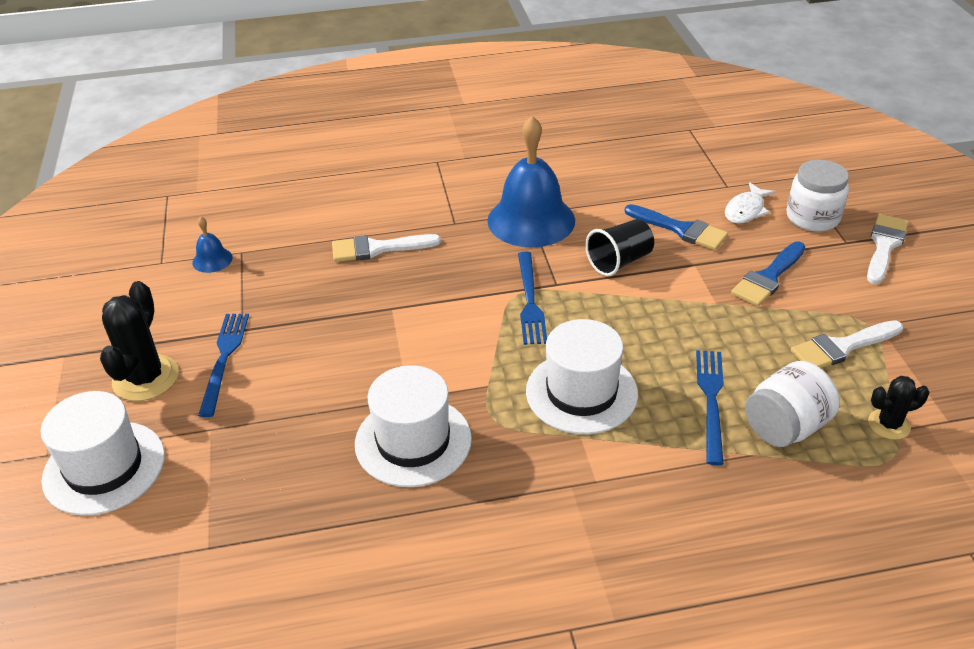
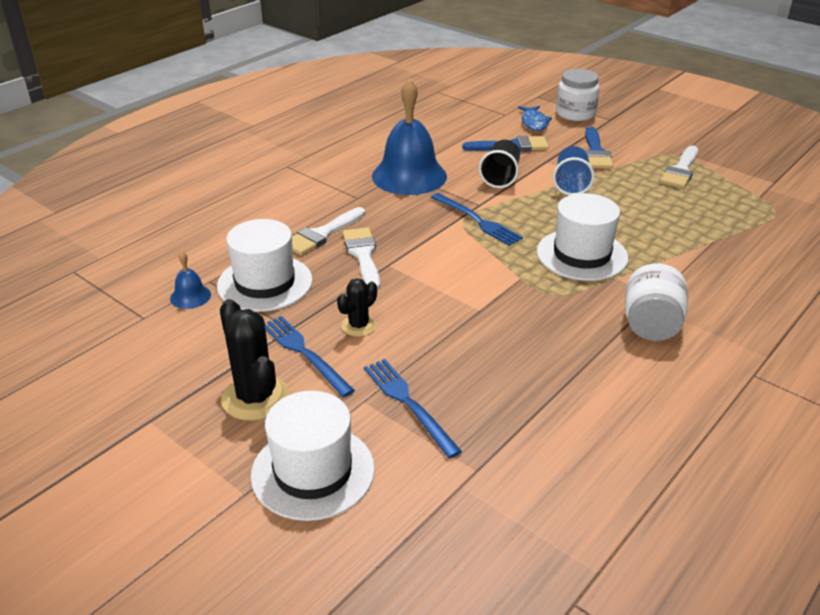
camera: 40 degrees left, 5 degrees down
(413, 441) = (521, 331): white hat -> white hat (265, 283)
(684, 304) = (571, 184): none -> blue cup
(711, 400) = (656, 225): blue fork -> blue fork (408, 403)
(746, 210) = (534, 123): white fish -> blue fish
(785, 427) = (709, 220): white jar -> white jar (651, 325)
(884, 245) = (631, 114): white brush -> white brush (363, 255)
(889, 424) = (752, 196): black cactus -> black cactus (358, 325)

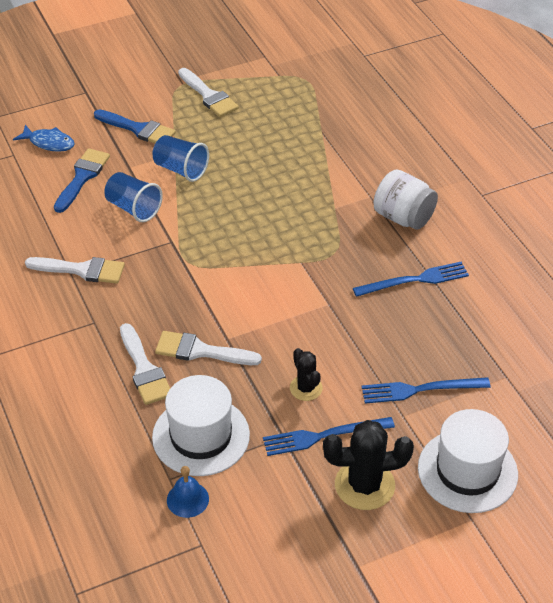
camera: 65 degrees left, 10 degrees up
(409, 176) = (82, 270): blue bell -> white brush
(477, 220) = (197, 254): blue fork -> blue fork (415, 280)
(500, 177) = (133, 208): black cup -> blue cup
(575, 113) = (55, 108): white jar -> none
(582, 255) = (292, 212): white hat -> none

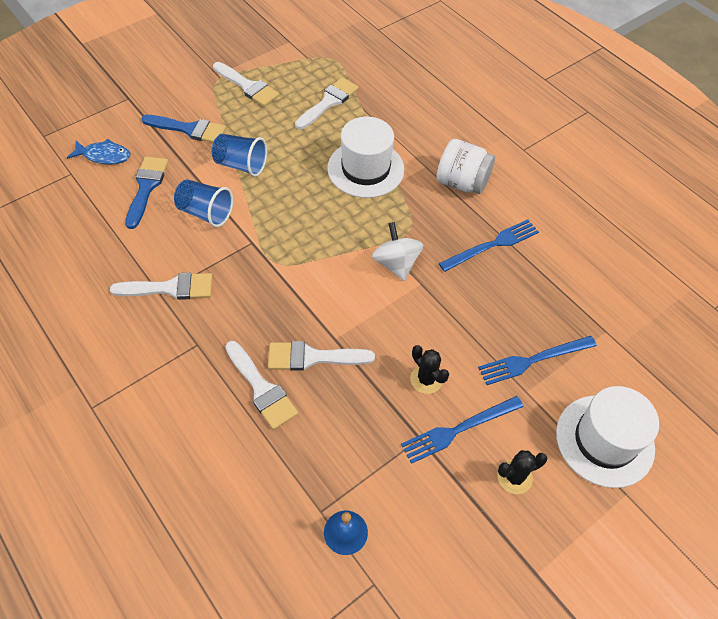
camera: 15 degrees left, 10 degrees up
(201, 436) = (339, 454): white hat -> white hat (365, 169)
(288, 121) = (329, 102): none -> white brush
(309, 282) = (396, 264): none -> white spinning top
(364, 485) = (514, 477): black cactus -> black cactus, size x0.58

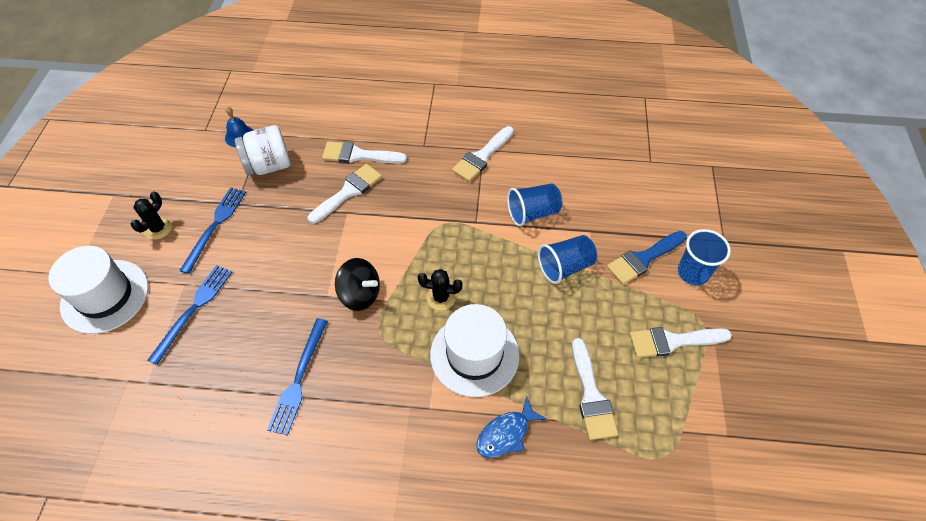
camera: 135 degrees right, 0 degrees up
(104, 156) = (655, 188): blue fish -> blue fish (506, 433)
(146, 187) = (594, 194): blue brush -> none
(177, 101) = (692, 273): none -> blue cup
(396, 264) = (360, 294): white spinning top -> black spinning top
(426, 379) = (262, 237): black cactus -> black cactus (441, 297)
(462, 183) = (381, 421): white jar -> white jar (269, 165)

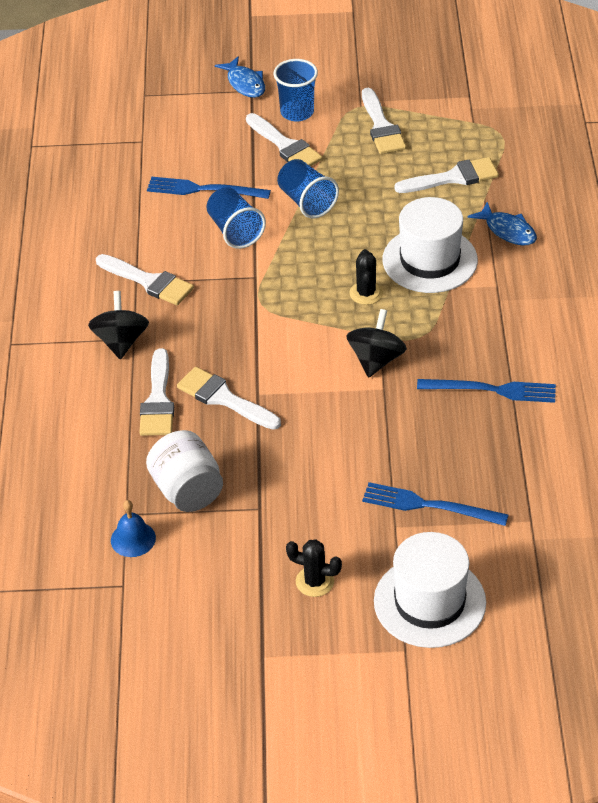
camera: 95 degrees left, 10 degrees down
(215, 226) = (301, 520): blue fork -> blue fork (203, 189)
(422, 138) = (121, 341): none -> black spinning top
(643, 259) = (285, 146): blue brush -> white brush
(734, 236) = (245, 83): none -> blue fish

